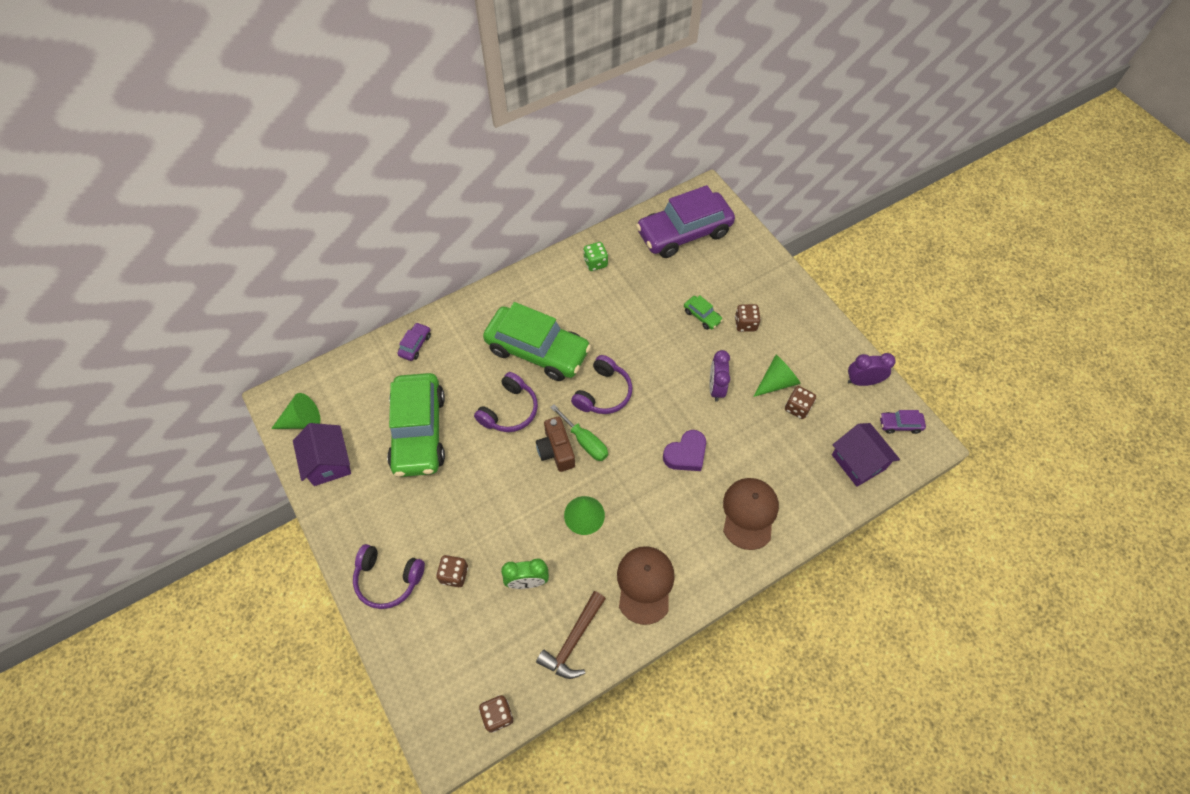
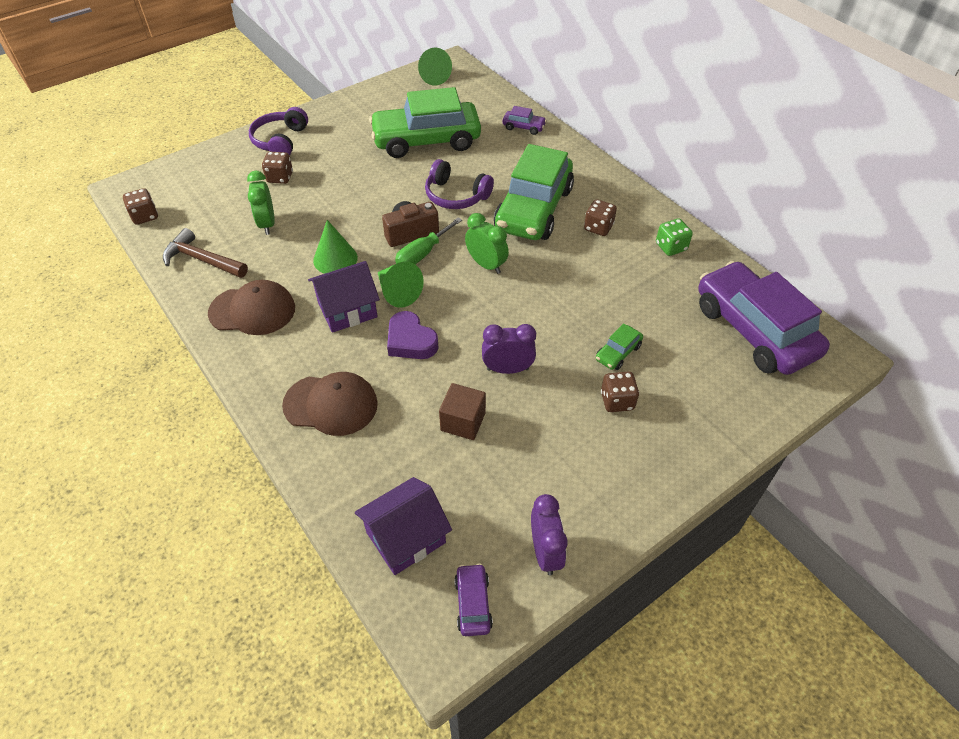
camera: 85 degrees right, 10 degrees down
(328, 462) = (392, 95): purple house -> purple house (347, 310)
(603, 393) = (486, 265): purple headphones -> green clock
(764, 421) = (463, 421): none -> brown cube
(776, 382) = (527, 437): green cone -> green cone (398, 292)
(797, 408) = (488, 461): brown dice -> brown dice (598, 228)

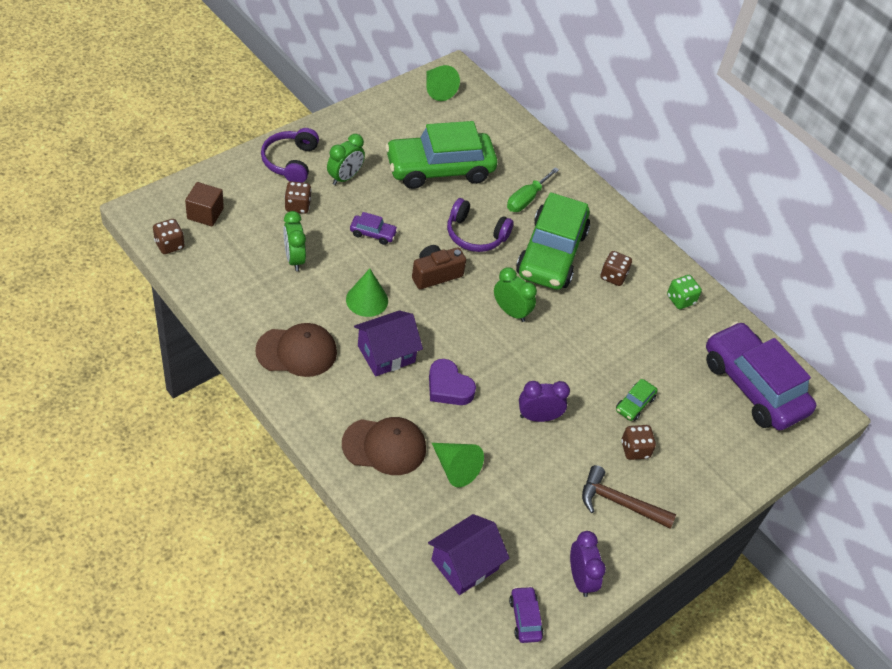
camera: 10 degrees left, 0 degrees up
(202, 260) = (238, 296): brown hammer -> brown hammer (619, 502)
(331, 151) = (345, 177): none -> green clock
(398, 292) = (431, 337): green cone -> green cone (455, 468)
(422, 254) = (449, 298): green screwdriver -> green screwdriver (526, 199)
(463, 421) = (503, 465): brown cube -> brown cube (205, 213)
(523, 127) = (535, 158): purple car -> purple car (373, 233)

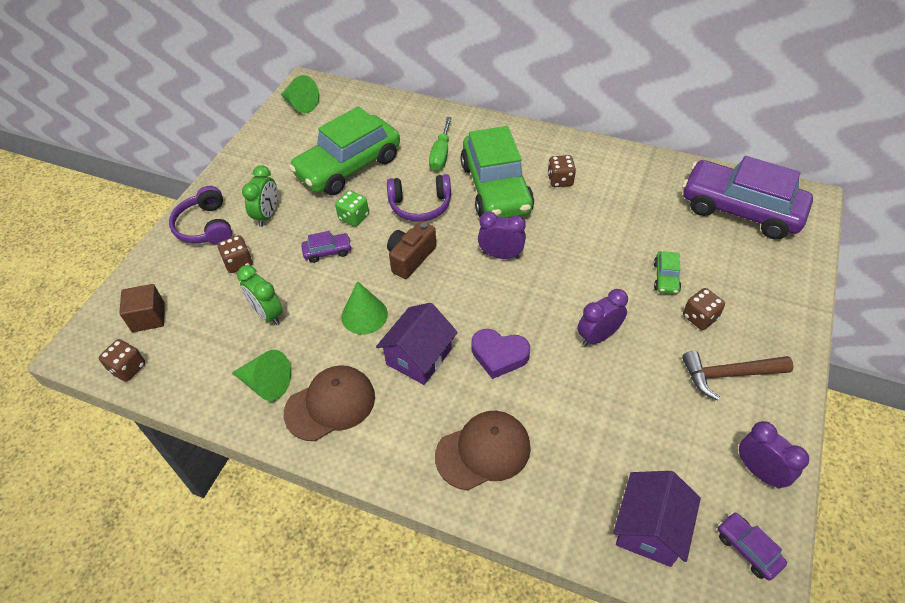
camera: 20 degrees left, 0 degrees up
(455, 468) = (565, 432): green cone -> green cone (266, 383)
(511, 312) = (501, 255): green clock -> purple clock
(680, 300) = (627, 171): green dice -> green dice (354, 217)

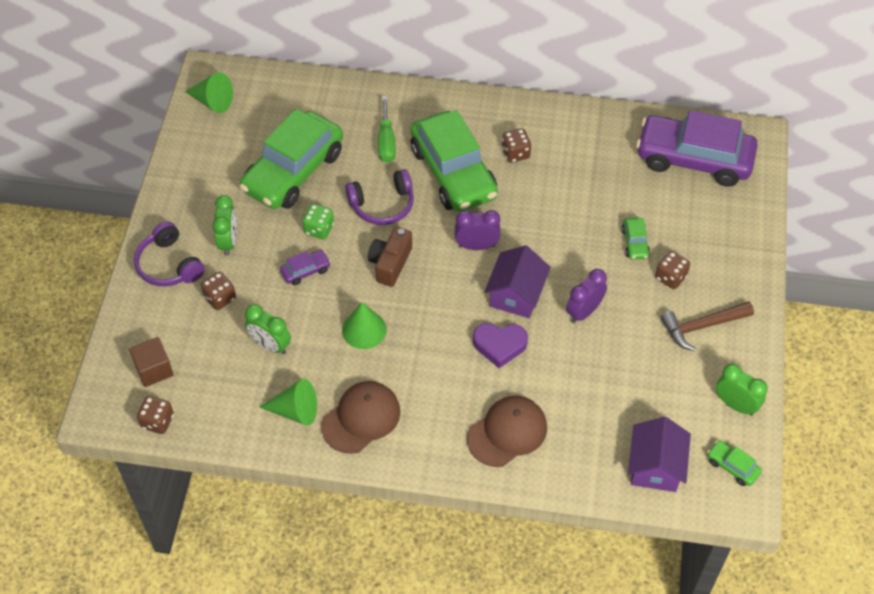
camera: 15 degrees left, 5 degrees up
(419, 357) = (427, 360): purple house -> purple house (516, 294)
(747, 549) = (732, 466): purple car -> green car
(759, 471) = (735, 405): purple clock -> green clock

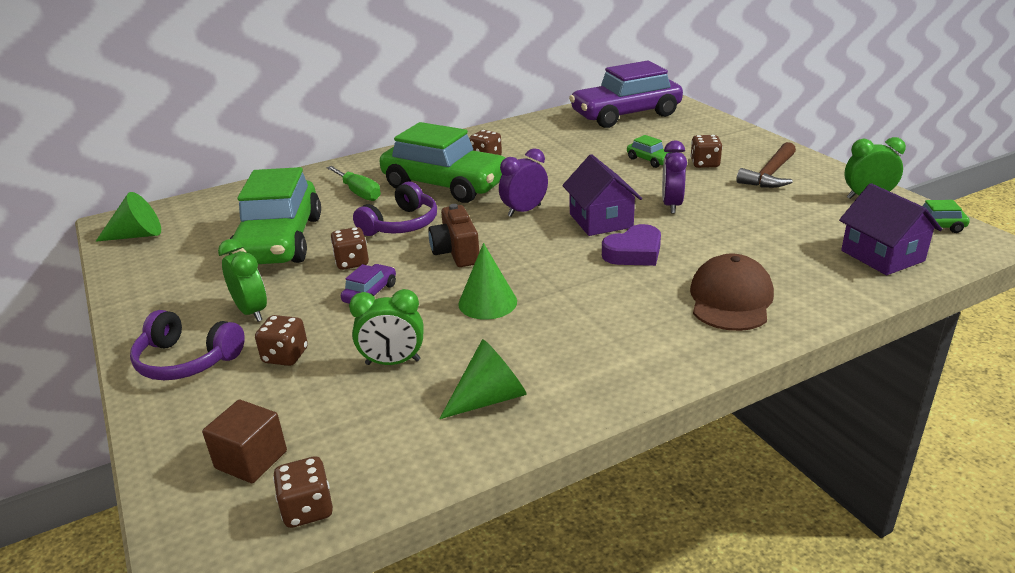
camera: 35 degrees left, 25 degrees down
(319, 229) = (352, 262): green dice -> brown dice
(361, 418) = (574, 365): brown cap -> none

